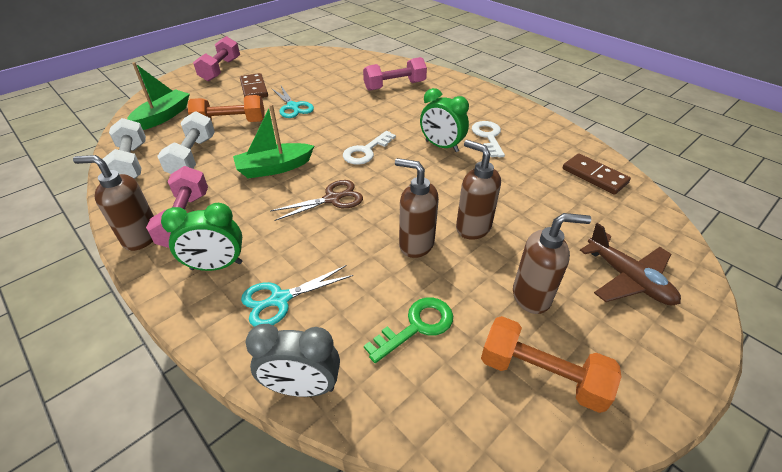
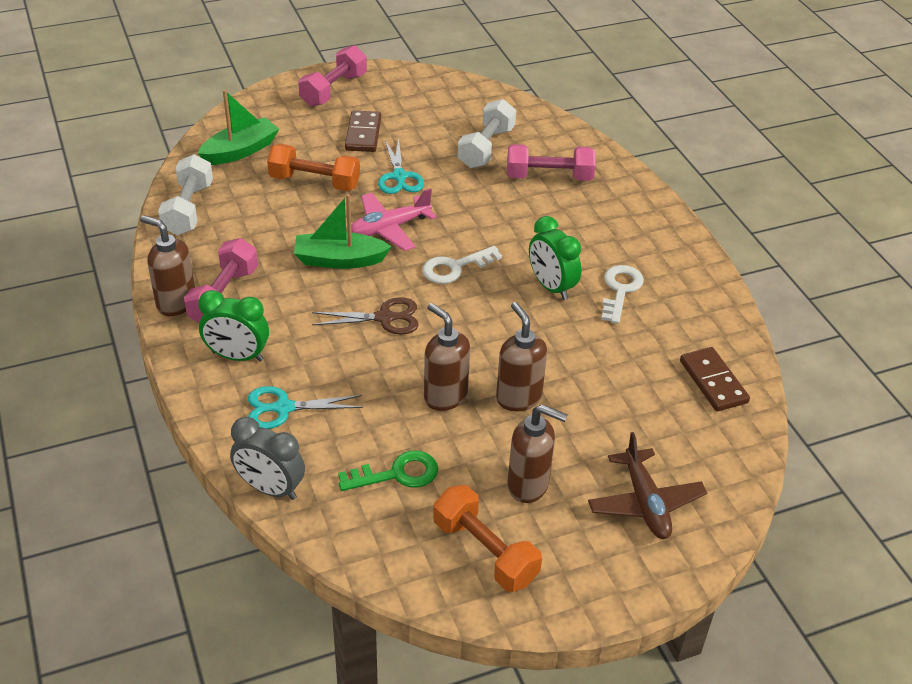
camera: 20 degrees right, 0 degrees up
(193, 156) = (256, 218): white dumbbell -> white dumbbell (486, 147)
(302, 138) = (389, 228): none -> pink plane

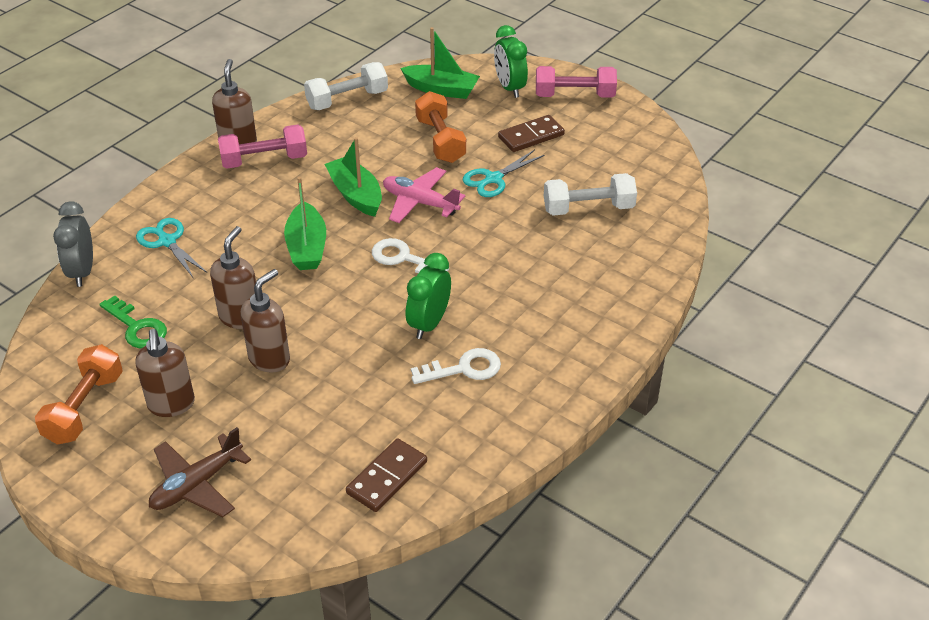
camera: 60 degrees right, 0 degrees up
(237, 356) = (205, 196): green clock -> green clock (509, 88)
(385, 318) = (307, 247): brown scissors -> green boat
(549, 177) = (586, 262): pink dumbbell -> none

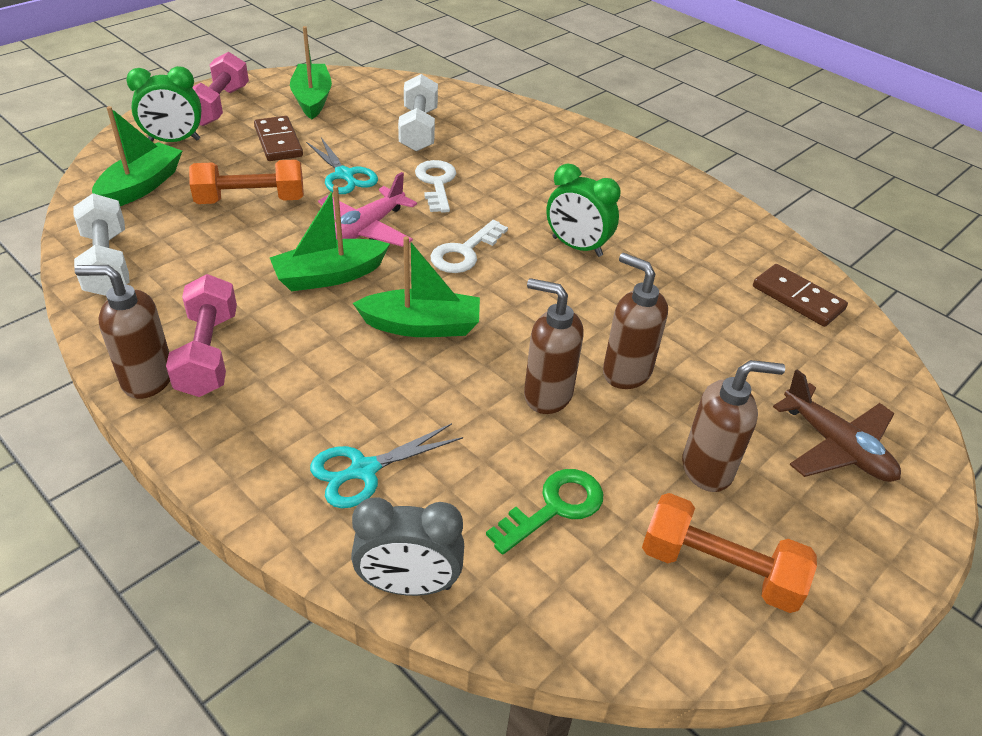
camera: 85 degrees left, 0 degrees up
(464, 369) = (645, 233): white key -> white key (436, 183)
(612, 140) = (312, 99): none -> green boat

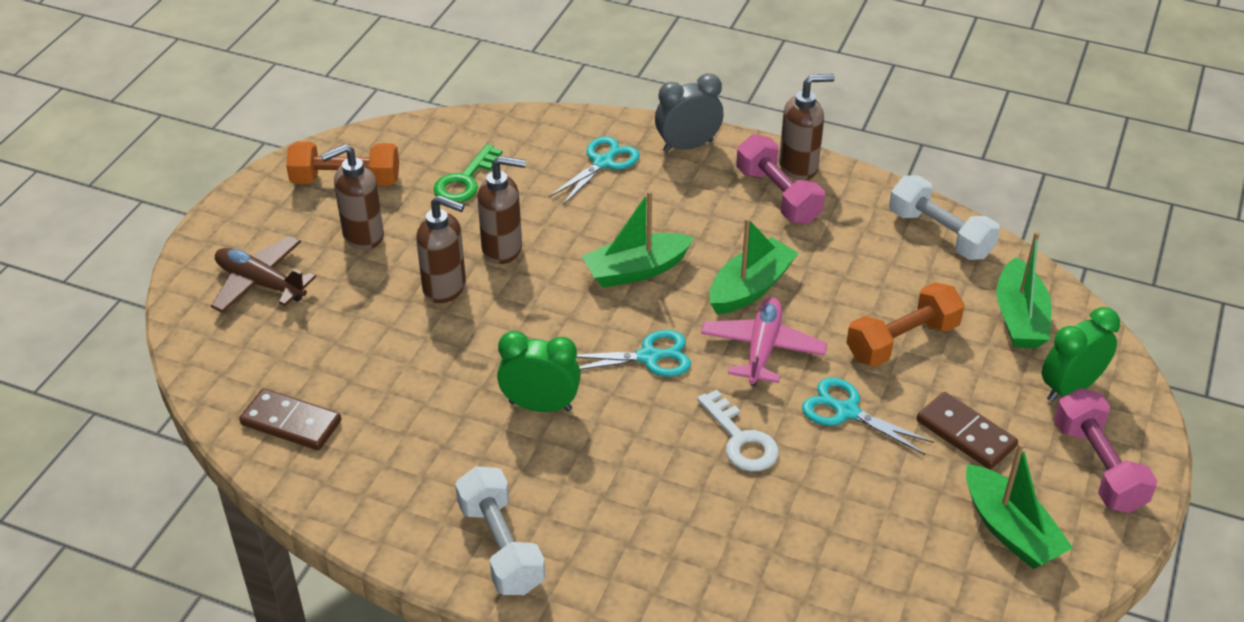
camera: 160 degrees right, 0 degrees up
(409, 585) = (534, 120): grey clock -> grey clock (688, 146)
(418, 129) = (830, 527): white dumbbell -> white dumbbell (501, 547)
(464, 252) = (649, 357): white key -> turquoise scissors

